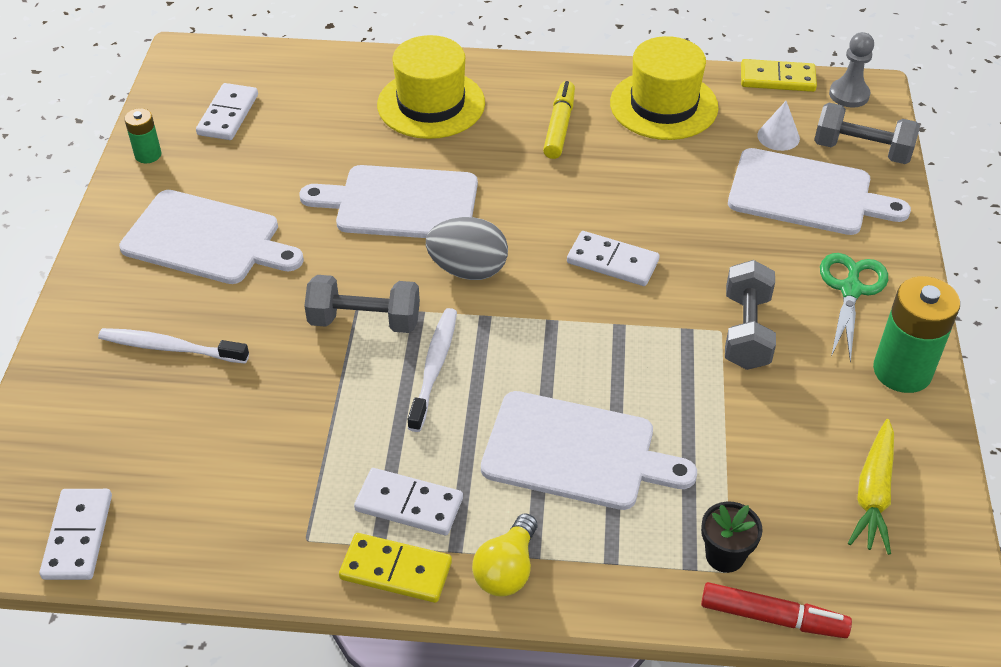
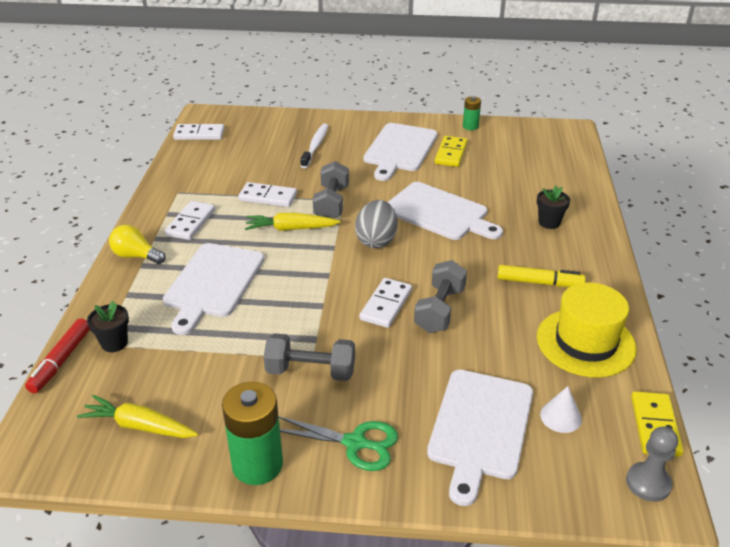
camera: 90 degrees right, 10 degrees down
(228, 115) = (514, 148): white domino -> white domino (268, 197)
(396, 571) = (149, 220): yellow domino -> yellow domino (451, 153)
(400, 203) = (439, 213): white cutting board -> white cutting board turned 120 degrees clockwise
(431, 104) = (549, 222): yellow hat -> black flower pot
(434, 368) = (291, 229): white toothbrush -> yellow carrot
(861, 150) = (554, 480): grey dumbbell -> grey dumbbell (439, 310)

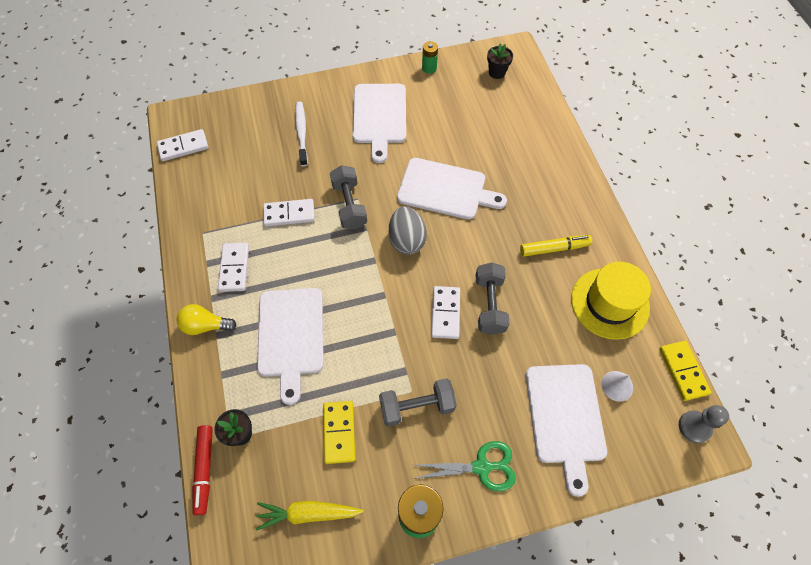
camera: 20 degrees left, 25 degrees up
(291, 229) = (328, 248): yellow carrot -> none
(451, 153) = (426, 110): yellow domino -> yellow domino (339, 432)
(549, 222) = (538, 175): black flower pot -> black flower pot (497, 72)

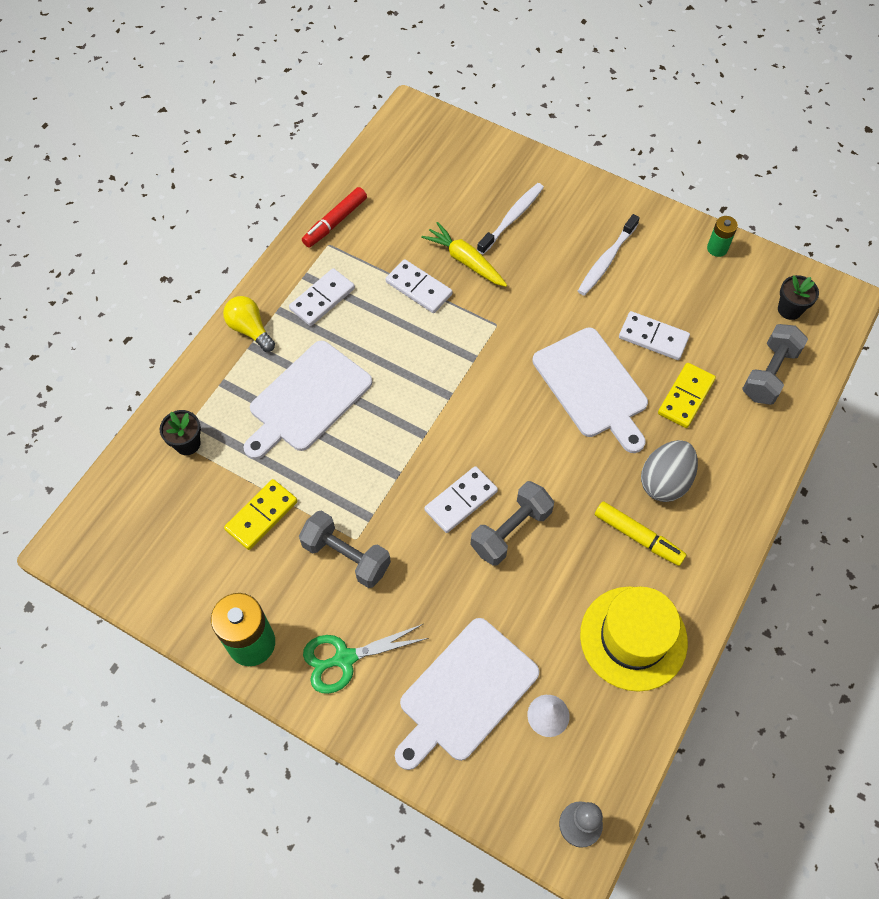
camera: 45 degrees right, 0 degrees up
(183, 147) = (391, 149): white domino -> white domino (653, 338)
(205, 469) = (135, 446): red marker -> red marker (335, 222)
(308, 513) = (172, 555): yellow carrot -> yellow carrot (465, 261)
(349, 205) = (482, 325): grey dumbbell -> grey dumbbell (769, 373)
(379, 117) = (606, 260): white cutting board -> white toothbrush
(407, 240) = (500, 403): grey egg -> grey egg (665, 481)
(482, 467) = (344, 658): green scissors -> green scissors turned 120 degrees clockwise
(683, 371) = (632, 768): yellow domino -> yellow domino (686, 397)

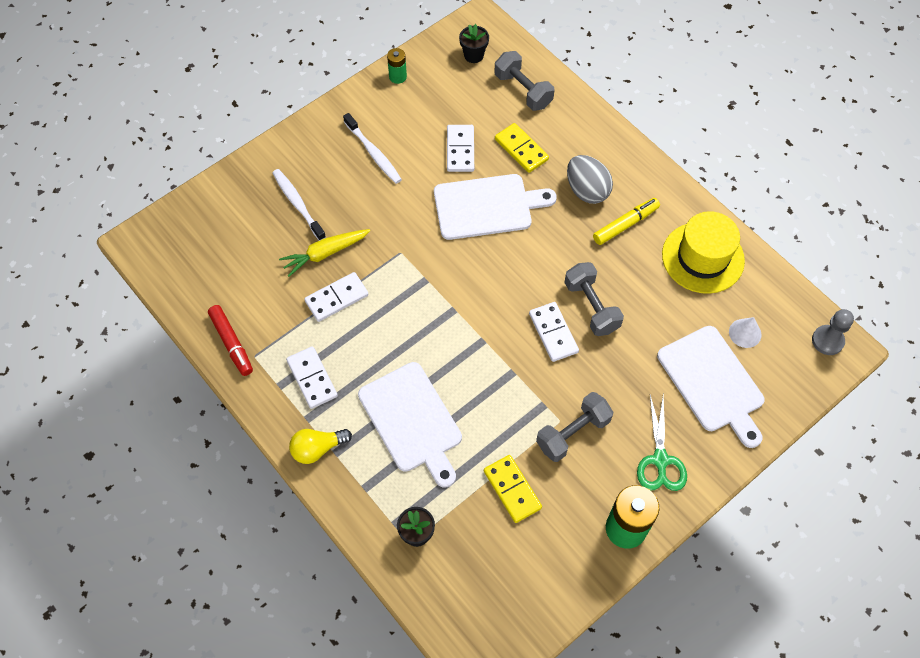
camera: 70 degrees left, 0 degrees up
(653, 338) = (460, 150): white domino -> white domino turned 45 degrees counterclockwise

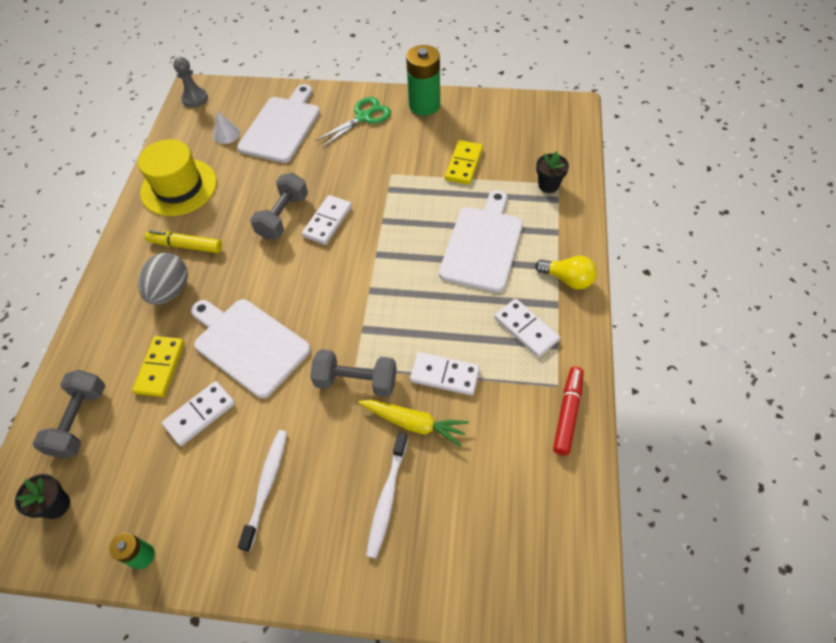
camera: 130 degrees left, 5 degrees down
(312, 378) = (526, 329): white domino -> white domino turned 60 degrees counterclockwise
(573, 433) = (392, 163): grey dumbbell -> grey dumbbell (356, 381)

